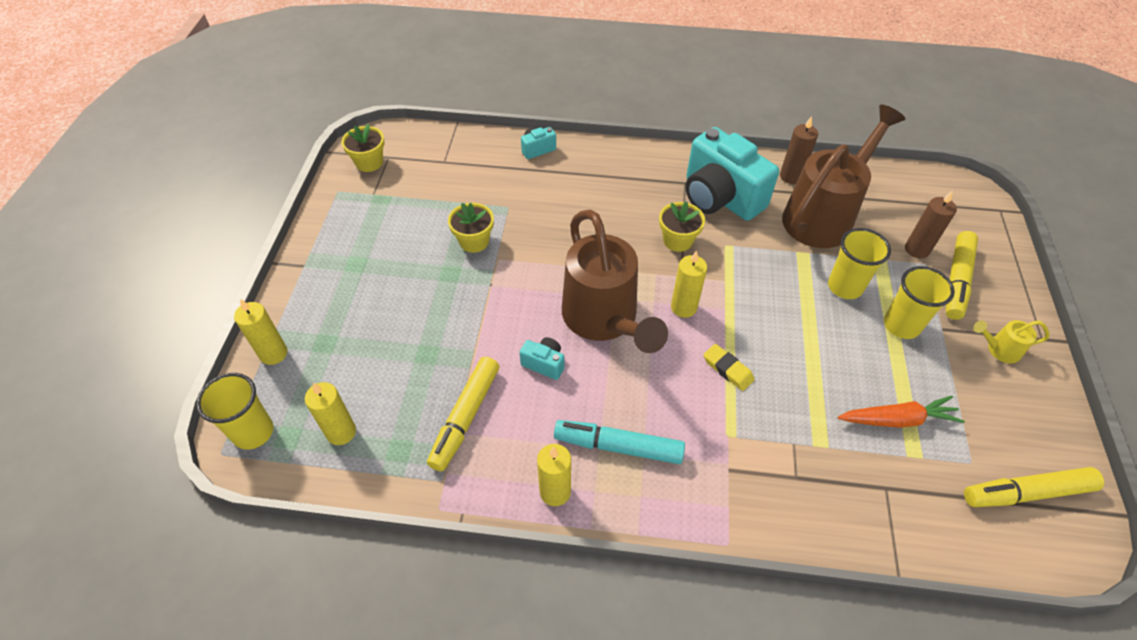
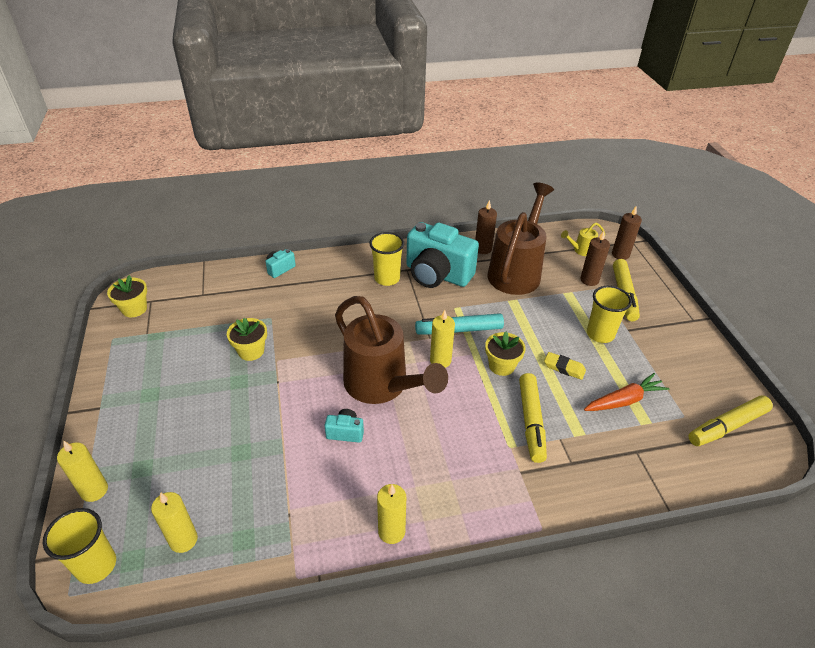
camera: 20 degrees left, 10 degrees down
(465, 417) = (293, 494): yellow marker -> yellow marker (531, 421)
(618, 446) = (429, 480): turquoise marker -> turquoise marker (459, 330)
(677, 240) = (417, 312): yellow flower pot -> yellow flower pot (501, 366)
(727, 369) = (491, 398): yellow eraser -> yellow eraser (564, 368)
(845, 287) = (551, 317): yellow cup -> yellow cup (387, 278)
(975, 224) = (620, 254): none -> brown candle
(999, 349) = (670, 334): yellow watering can -> yellow watering can (581, 250)

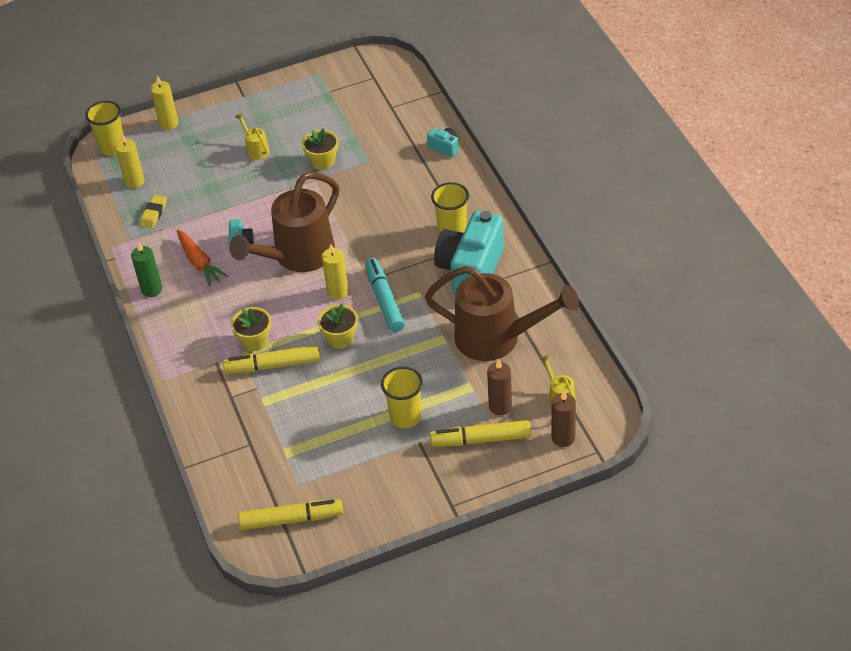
camera: 85 degrees right, 5 degrees up
(134, 309) = (359, 72): yellow flower pot -> yellow flower pot (255, 341)
(199, 404) = (256, 149): none -> yellow watering can
(391, 531) = (152, 289): yellow candle -> green candle
(483, 249) = (532, 304): brown candle -> none
(564, 368) = (347, 387): yellow eraser -> yellow eraser (154, 214)
(624, 400) = (311, 436): orange carrot -> orange carrot (199, 263)
(727, 426) = (291, 519): yellow marker -> yellow marker turned 120 degrees clockwise

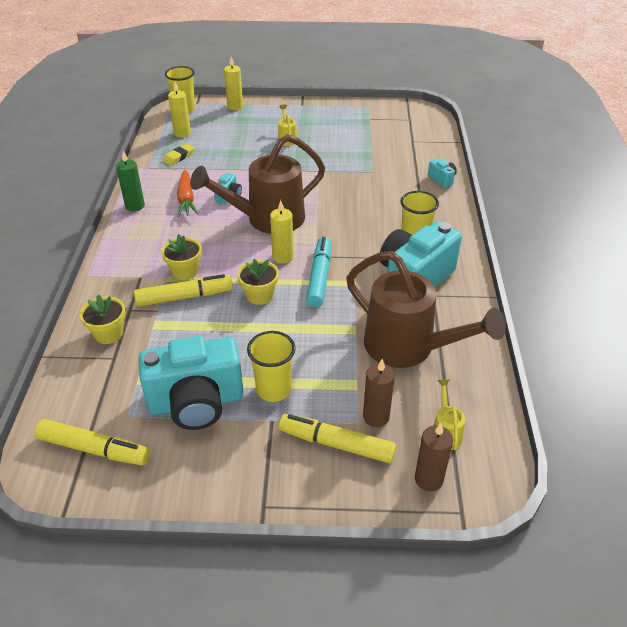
camera: 20 degrees right, 5 degrees down
(273, 366) = (184, 297): yellow marker -> yellow marker turned 150 degrees clockwise
(323, 161) = (334, 160): yellow flower pot -> yellow flower pot (108, 333)
(348, 452) = (196, 402): none -> turquoise camera

